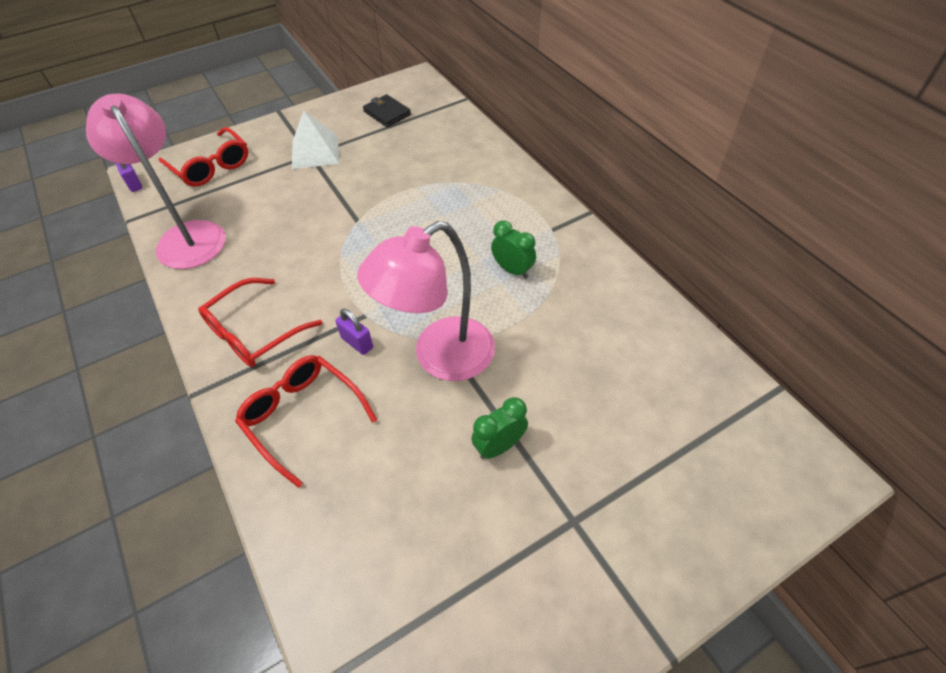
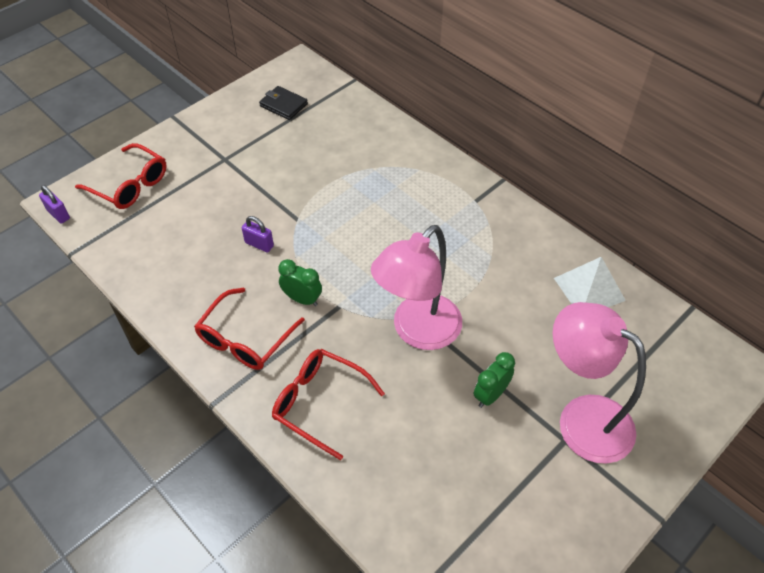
camera: 15 degrees left, 0 degrees up
(186, 236) = (138, 259): pink lamp -> pink lamp (582, 418)
(315, 152) = (228, 155): white pyramid -> white pyramid (589, 289)
(357, 343) = (341, 332): purple padlock -> purple padlock (259, 244)
(512, 270) = (453, 244): green clock -> green clock (302, 299)

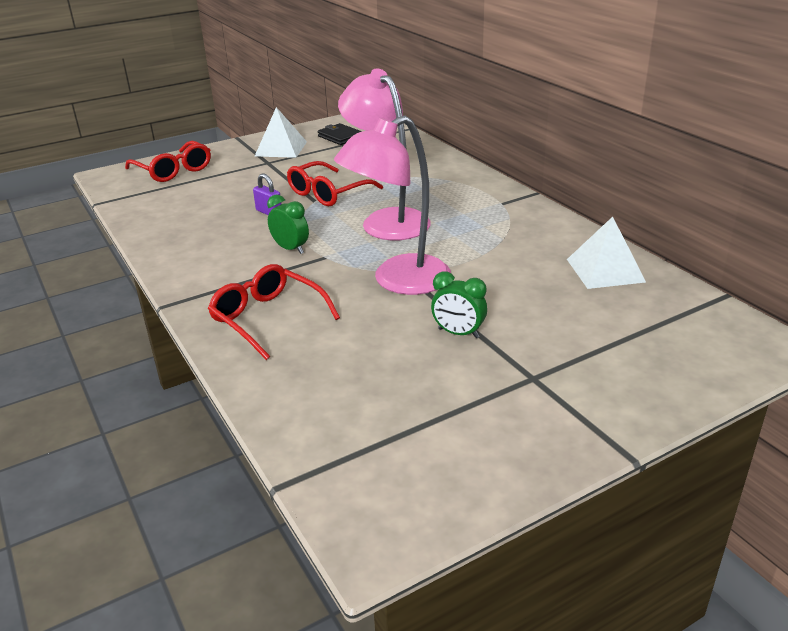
camera: 15 degrees right, 20 degrees down
(58, 214) = (100, 182): purple padlock -> none
(229, 133) = (281, 149): none -> white pyramid
(245, 339) = (219, 268): red glasses -> red glasses (328, 193)
(490, 395) = (458, 333): green clock -> green clock turned 120 degrees counterclockwise
(582, 418) = (560, 363): pink lamp -> pink lamp (388, 220)

